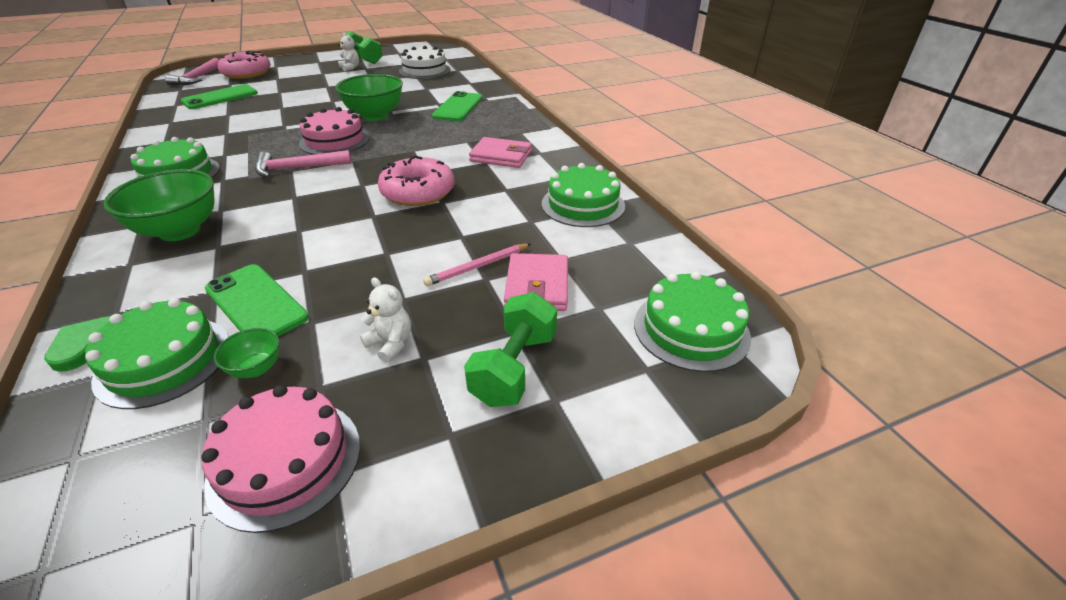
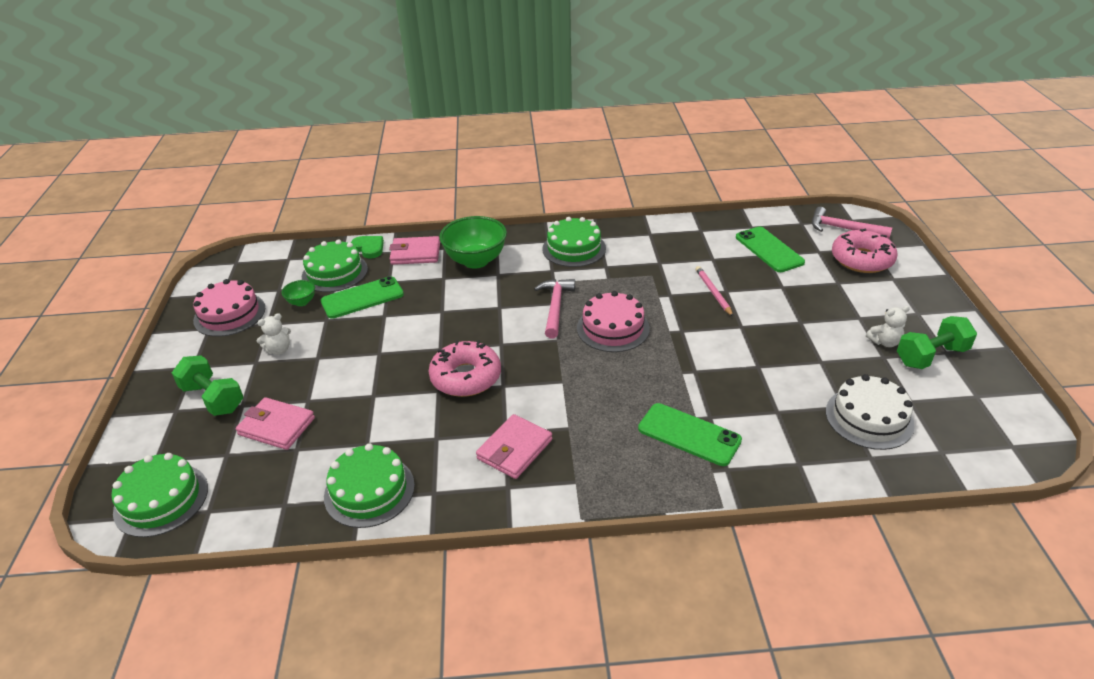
camera: 110 degrees right, 0 degrees up
(134, 287) = (415, 253): none -> pink wallet
(375, 116) = (678, 358): green bowl -> none
(478, 266) = (325, 398): pink pencil -> pink pencil (713, 292)

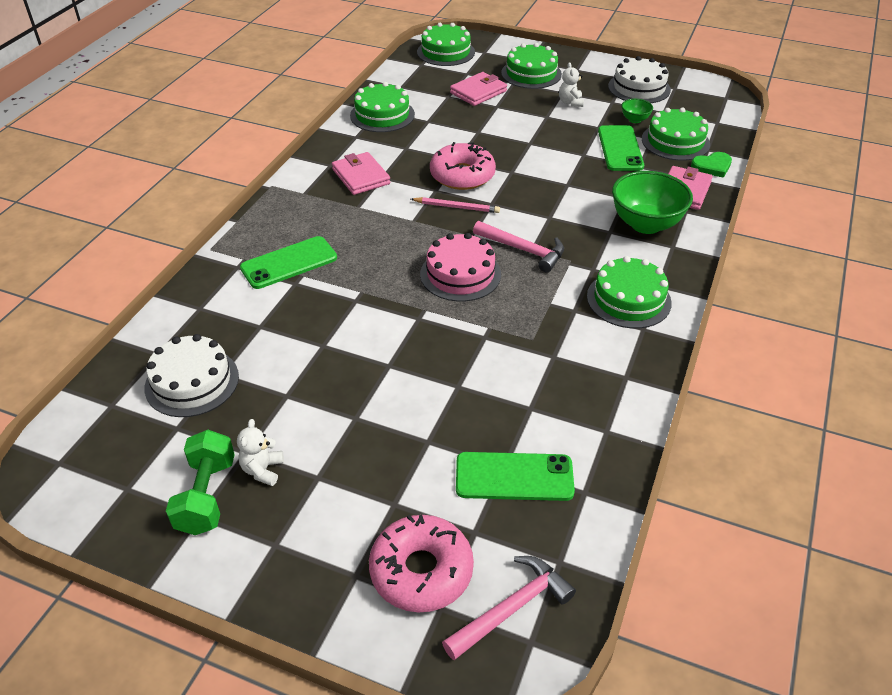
camera: 115 degrees right, 5 degrees up
(213, 398) = (531, 73): green dumbbell -> green cake
(229, 314) = (639, 88): pink cake -> white cake
(713, 292) = (462, 373): pink pencil -> pink pencil (456, 207)

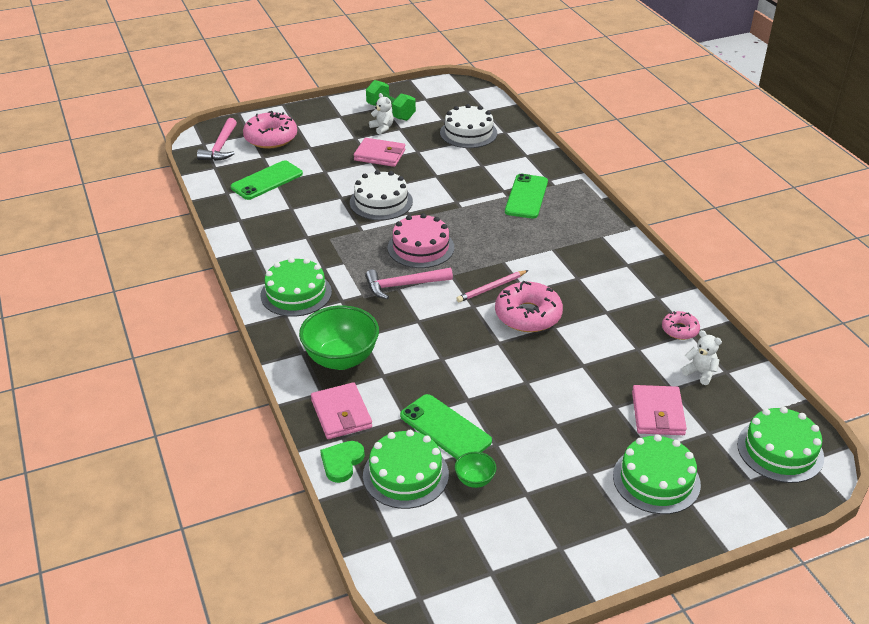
camera: 135 degrees right, 5 degrees down
(361, 177) = (591, 269): pink wallet -> pink wallet (380, 155)
(382, 115) = (680, 330): green cake -> pink donut
(570, 102) = (562, 461): white teddy bear -> white teddy bear (700, 373)
(639, 88) = (527, 541): white cake -> white cake (381, 202)

